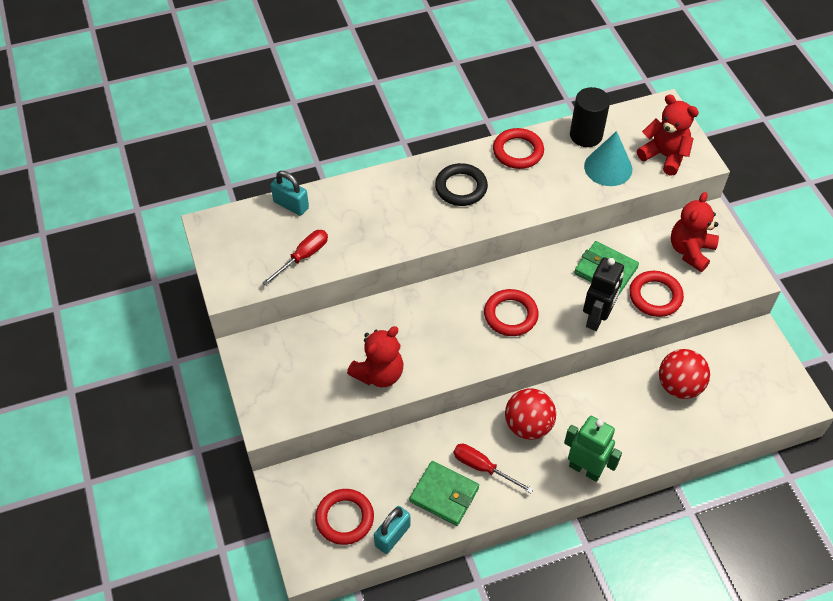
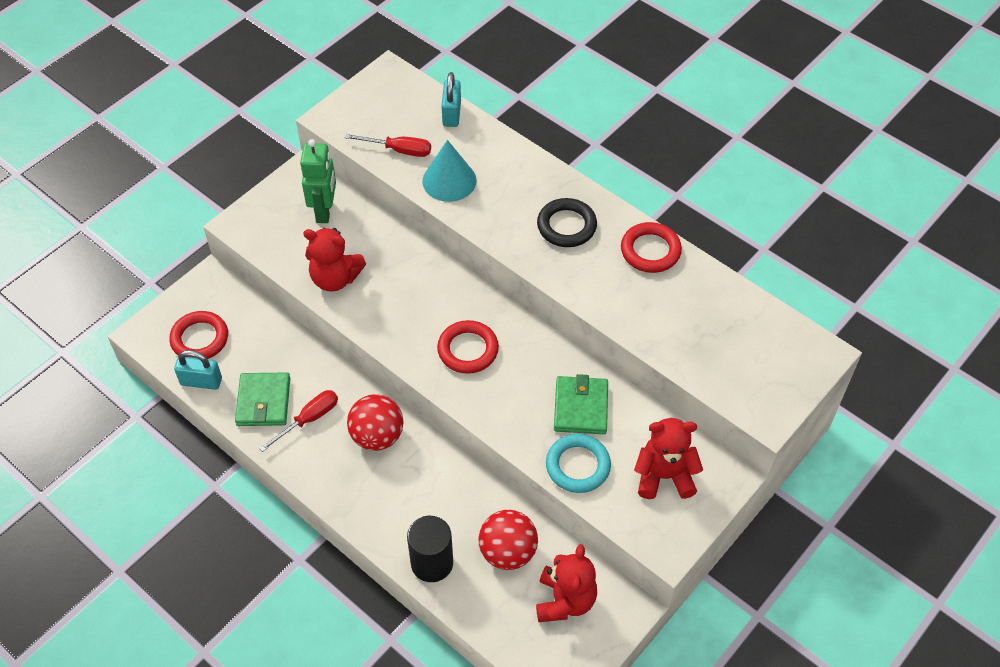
camera: 60 degrees right, 0 degrees up
(483, 468) = (309, 419): red screwdriver -> red screwdriver turned 45 degrees clockwise
(585, 469) = (356, 505): green robot -> green robot (324, 211)
(586, 135) = (720, 298): black cylinder -> black cylinder (432, 563)
(597, 318) = (513, 424): black robot -> none
(608, 167) = (689, 336): turquoise cone -> turquoise cone (449, 180)
(655, 296) = (578, 466): red ring -> turquoise ring
(664, 156) = (747, 381): red teddy bear -> red teddy bear (565, 600)

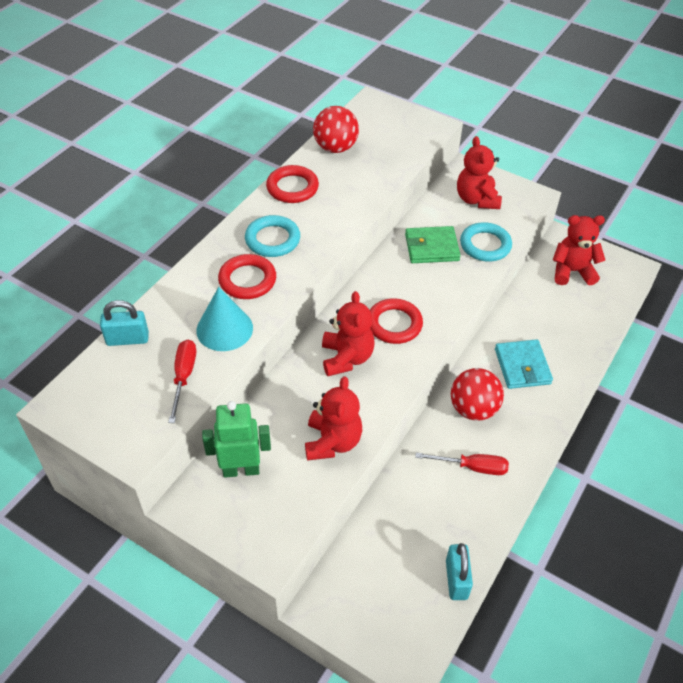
camera: 100 degrees left, 5 degrees down
(200, 339) = (402, 596): red ring -> red ring (247, 280)
(263, 401) = (464, 512): green wallet -> none
(309, 419) = (472, 467): red screwdriver -> red screwdriver turned 150 degrees clockwise
(423, 498) = (522, 366): none -> turquoise wallet
(431, 302) = (346, 358): none -> red teddy bear
(432, 563) = (576, 352): black cylinder -> none
(508, 552) = (547, 307): red ball -> red ball (335, 148)
(566, 226) = (272, 239): black ring -> turquoise ring

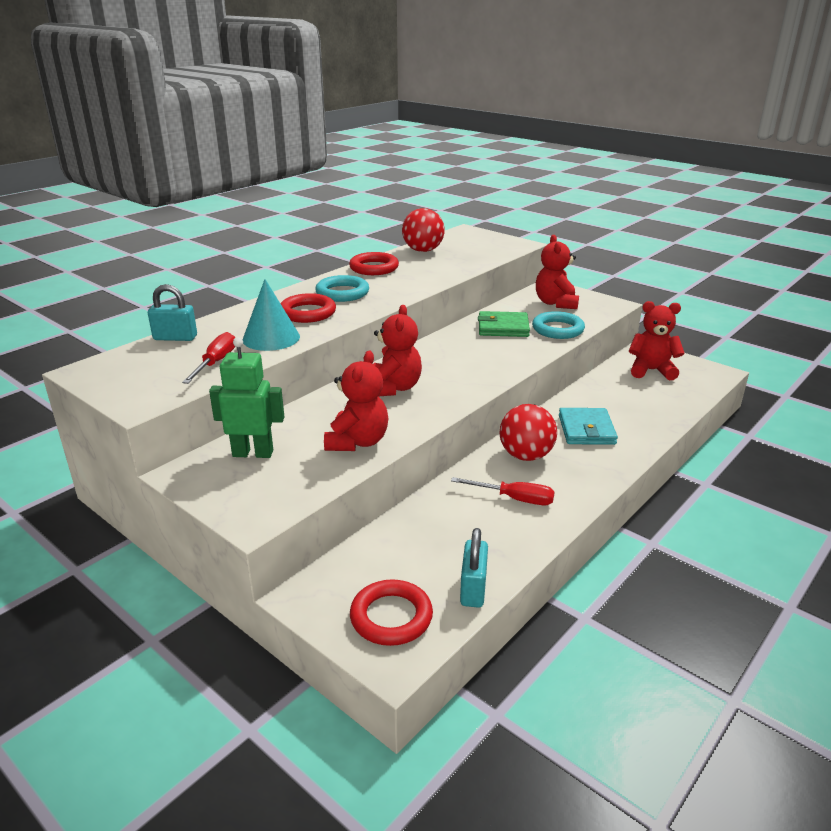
camera: 10 degrees right, 20 degrees down
(394, 324) = (450, 370): red ring -> red ring (391, 617)

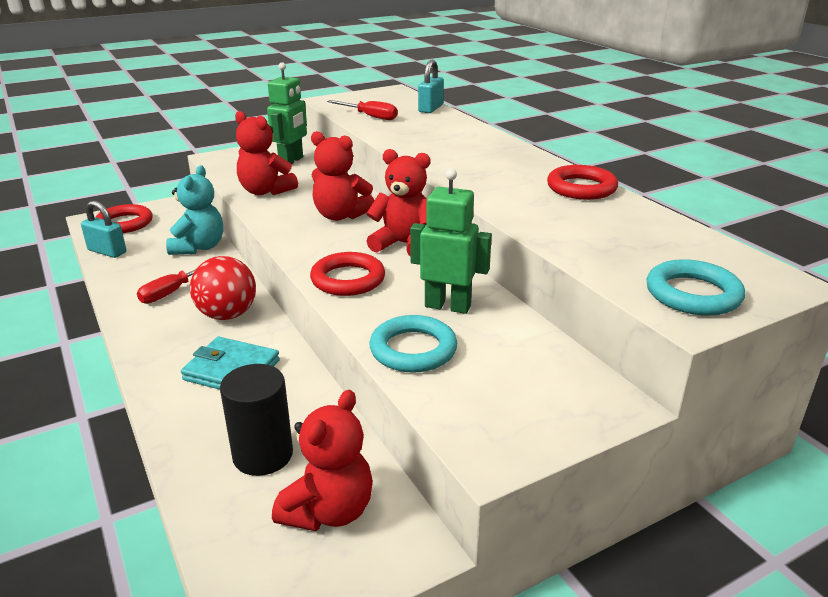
camera: 110 degrees right, 0 degrees up
(271, 338) = (401, 132): turquoise cone -> none
(307, 313) = (450, 147): red ring -> red ring (348, 279)
(342, 293) = (498, 165): turquoise ring -> turquoise ring (693, 294)
(421, 520) = (199, 247): none -> turquoise teddy bear
(423, 250) = (655, 227): red ball -> none
(503, 327) = (448, 306): green wallet -> green robot
(556, 303) = (523, 382): red teddy bear -> red teddy bear (404, 244)
(640, 396) = (263, 455): none -> black cylinder

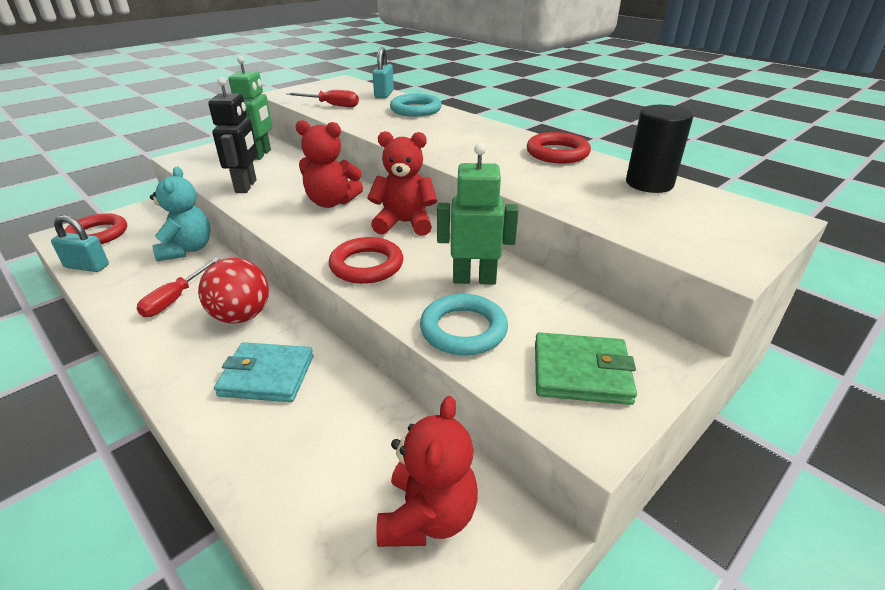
camera: 15 degrees left, 5 degrees up
(263, 455) = (334, 466): black cylinder -> black cylinder (649, 183)
(265, 191) = (246, 186): red teddy bear -> black robot
(509, 404) = (581, 372): none -> green wallet
(693, 294) = (714, 240): turquoise ring -> turquoise ring (415, 110)

